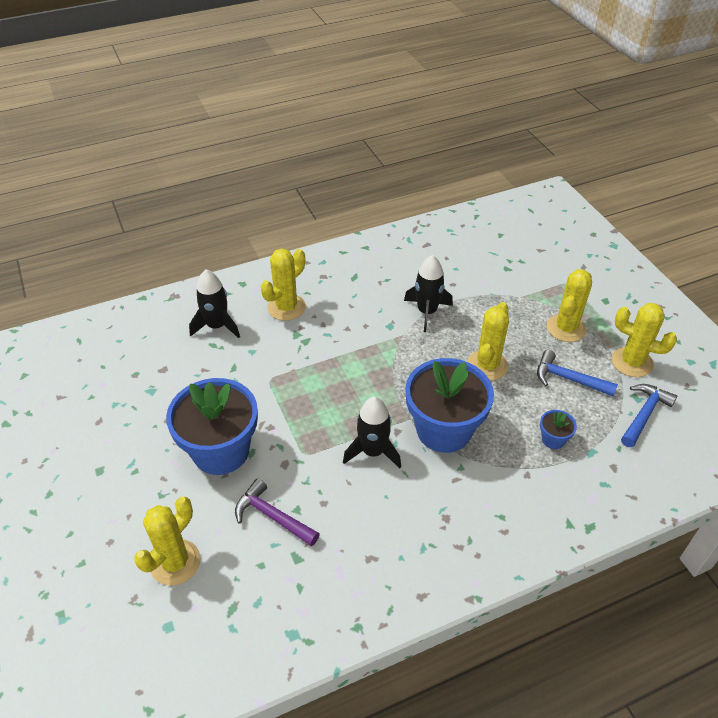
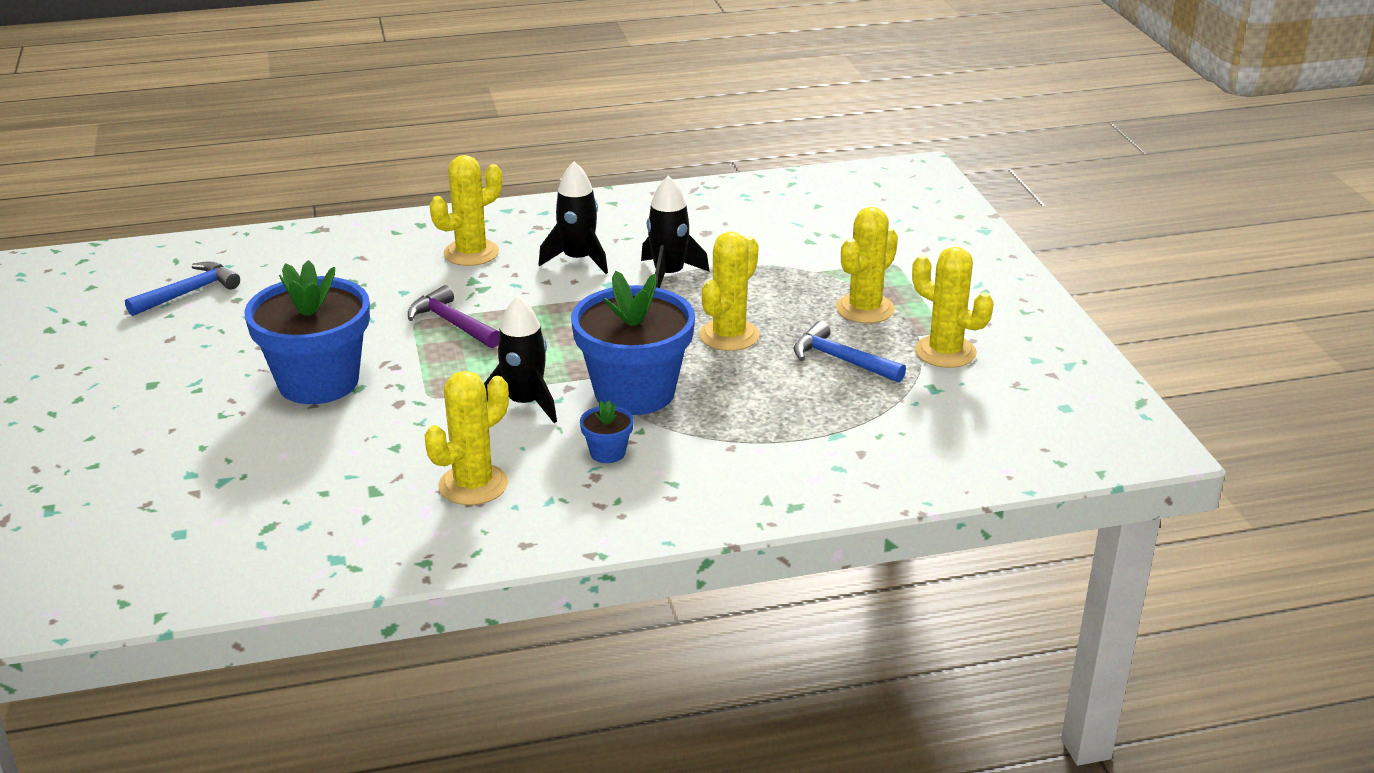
camera: 10 degrees right, 15 degrees down
(175, 562) = (213, 477): yellow cactus -> yellow cactus (473, 485)
(217, 326) = (367, 263): black rocket -> black rocket (578, 260)
(272, 516) = (359, 449): purple hammer -> purple hammer (452, 323)
(553, 439) = (786, 417): blue flower pot -> blue flower pot (607, 452)
(644, 414) = (935, 405): blue hammer -> blue hammer (189, 292)

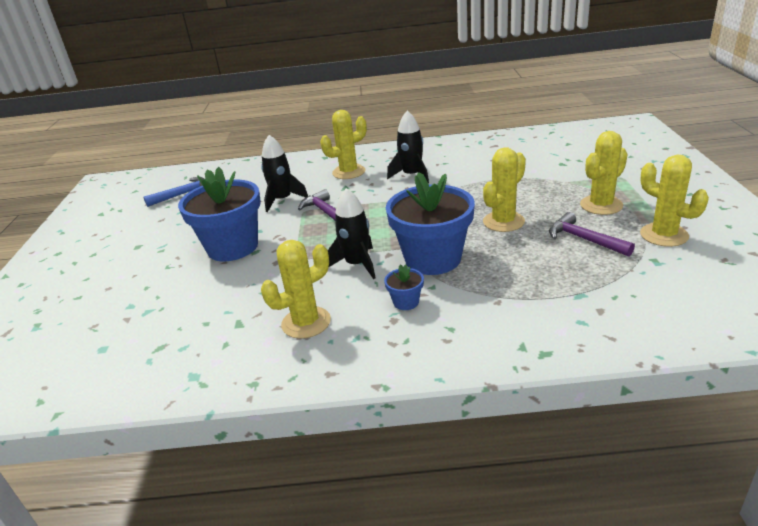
camera: 15 degrees right, 0 degrees up
(668, 275) = (467, 184): black rocket -> black rocket (282, 200)
(841, 360) = (583, 239): blue hammer -> purple hammer

